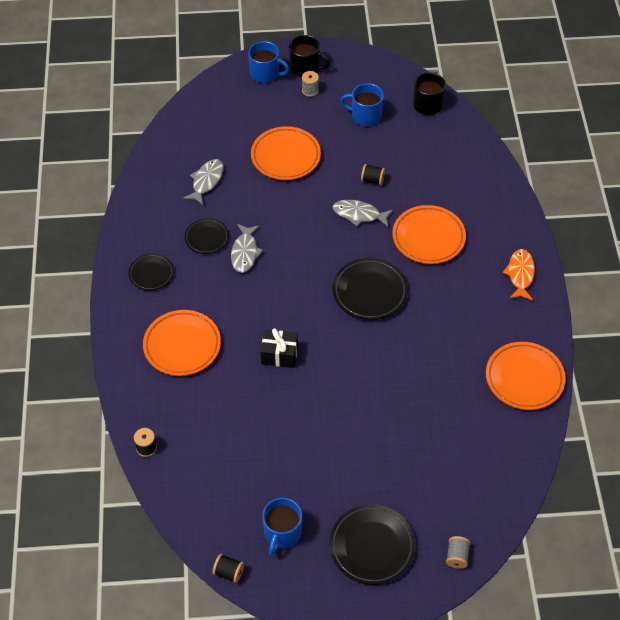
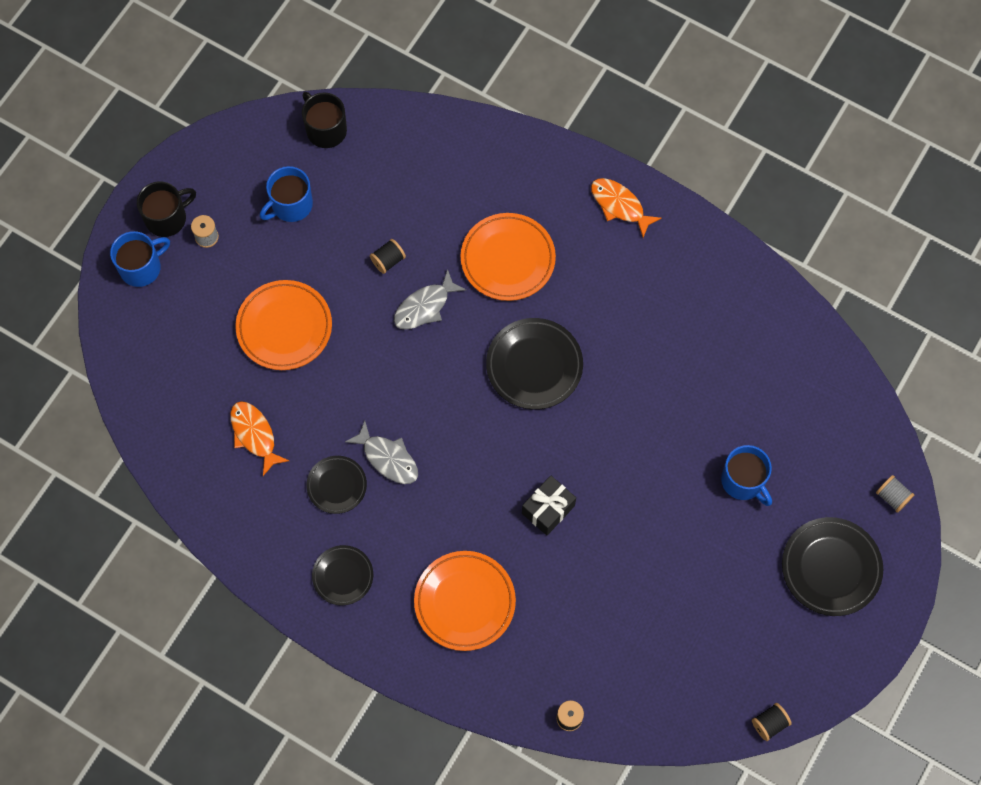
camera: 55 degrees left, 15 degrees up
(206, 181) = (254, 435): grey fish -> orange fish
(282, 533) = (760, 644): blue mug -> blue mug (743, 481)
(524, 378) = (743, 294): orange plate -> none

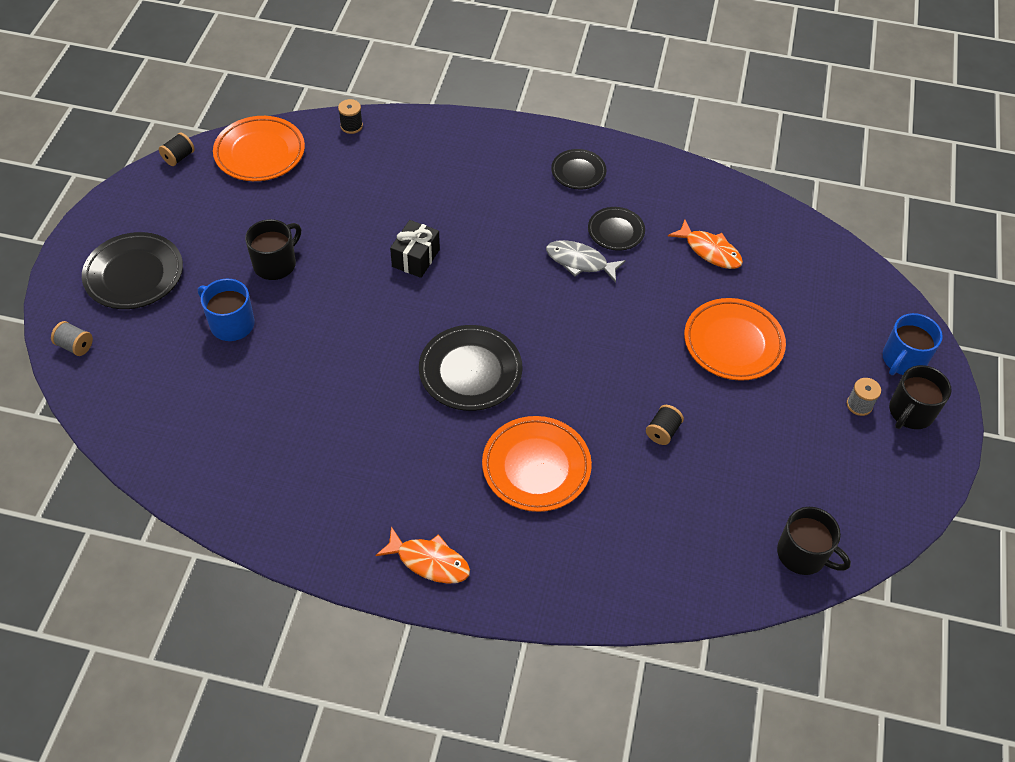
camera: 160 degrees right, 15 degrees down
(291, 205) = (793, 460): blue mug -> none
(425, 306) = (604, 397): grey fish -> none
(464, 602) = (466, 178): orange plate -> orange plate (260, 153)
(688, 542) = (276, 264): none -> black mug

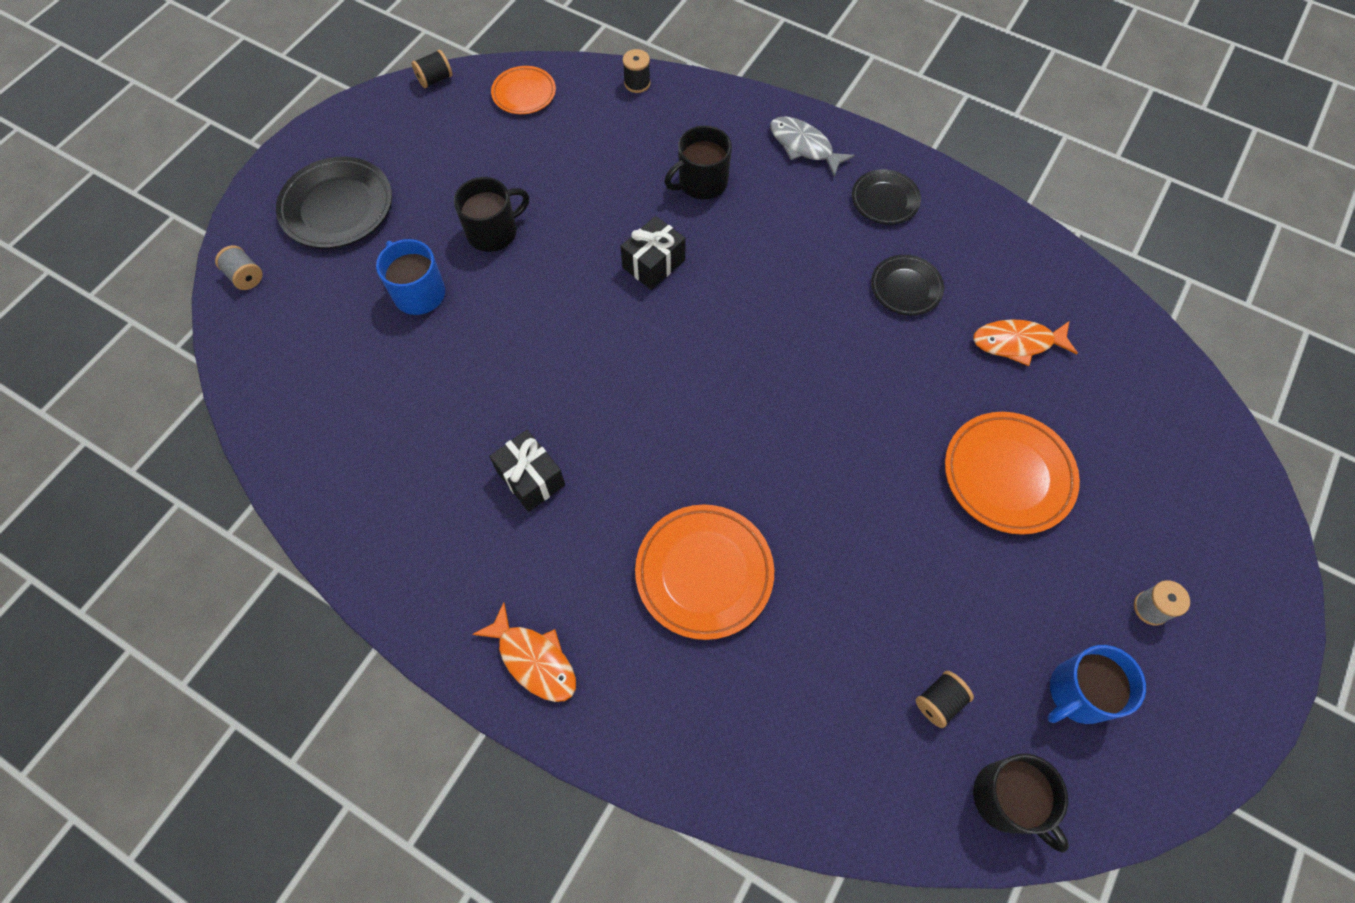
camera: 20 degrees right, 10 degrees up
(260, 153) = (524, 94): orange plate -> orange plate, size x0.61
(377, 436) = (531, 478): none -> black gift
(470, 371) = (668, 425): black plate -> none
(580, 262) = (848, 317): grey fish -> grey fish (804, 146)
(662, 431) = (877, 571): black spool -> black spool (939, 701)
(710, 251) = (1017, 343): orange fish -> orange fish turned 120 degrees clockwise
(903, 360) = (1231, 561): blue mug -> blue mug (1078, 693)
(910, 412) = (1219, 639): black mug -> black mug (701, 182)

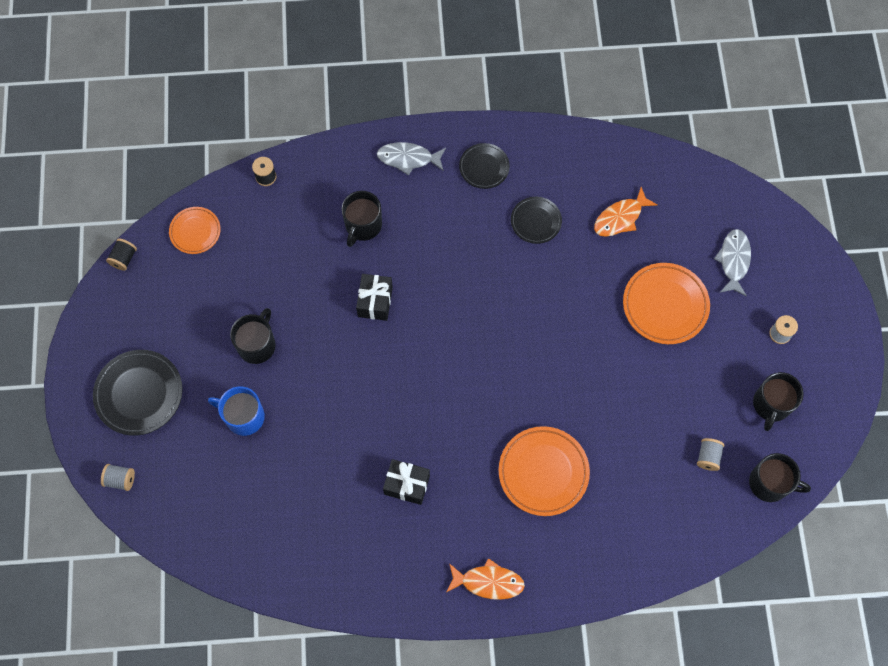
camera: 35 degrees left, 5 degrees up
(939, 701) = (708, 457): black spool -> grey spool
(1078, 693) = (771, 404): blue mug -> black mug
(1140, 478) = (733, 261): none -> grey fish

